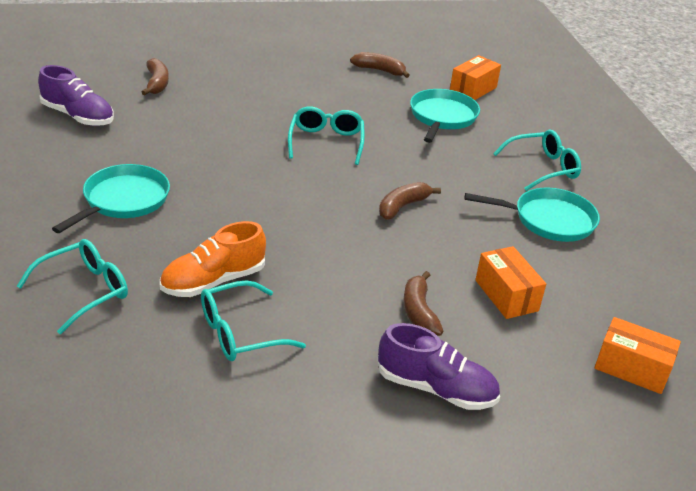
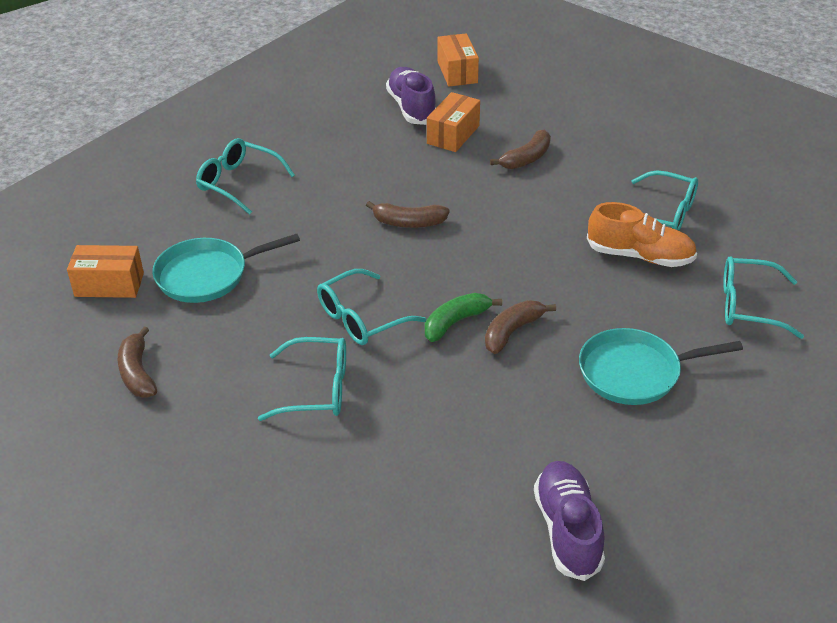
camera: 125 degrees left, 5 degrees up
(157, 83) = (410, 530): brown banana -> brown banana (512, 331)
(272, 168) = (456, 322): none -> green banana
(289, 105) = (317, 389): none -> turquoise glasses
(436, 389) = (583, 124): purple shoe -> purple shoe (411, 108)
(549, 220) = (324, 151): turquoise pan -> none

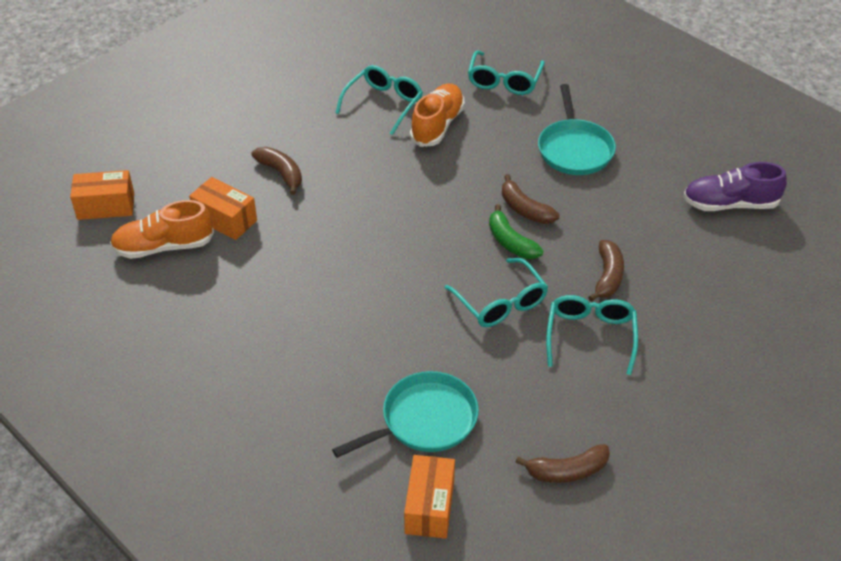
camera: 85 degrees left, 5 degrees up
(207, 275) = (425, 420): turquoise pan -> turquoise pan turned 105 degrees counterclockwise
(238, 182) = (266, 396): turquoise glasses -> none
(408, 223) = (366, 262): brown banana -> brown banana (607, 277)
(411, 108) = (164, 247): purple shoe -> orange shoe

